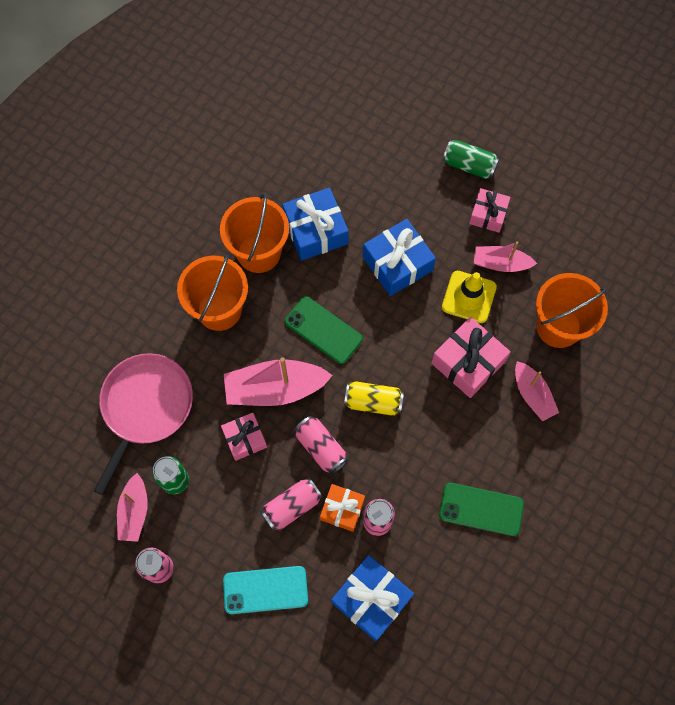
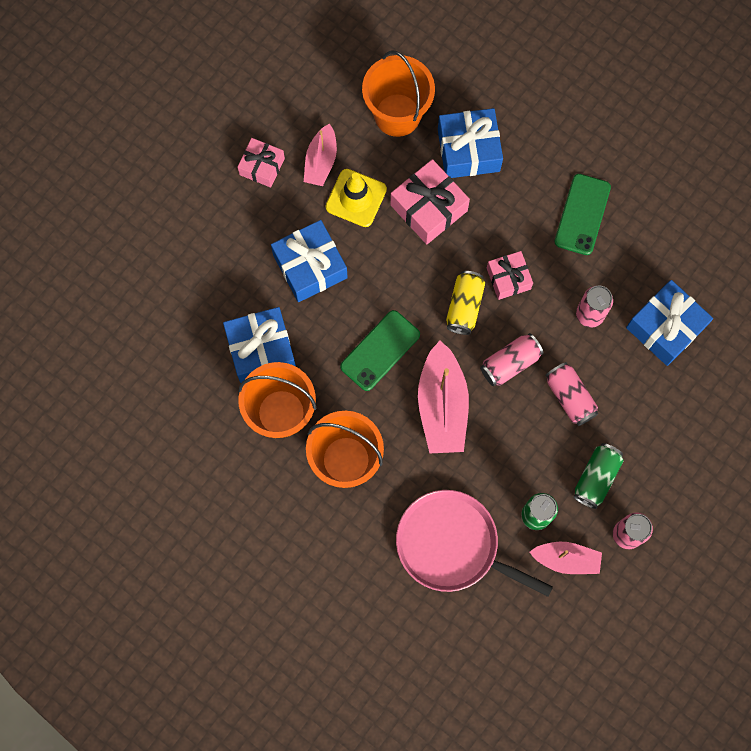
camera: 85 degrees left, 5 degrees up
(245, 439) = (495, 440): pink gift -> pink gift (508, 278)
(265, 590) = (652, 429): turquoise phone -> none
(342, 509) = (575, 347): orange gift -> none
(469, 165) = (199, 178): green can -> green can (596, 478)
(532, 395) = (468, 150): pink boat -> blue gift

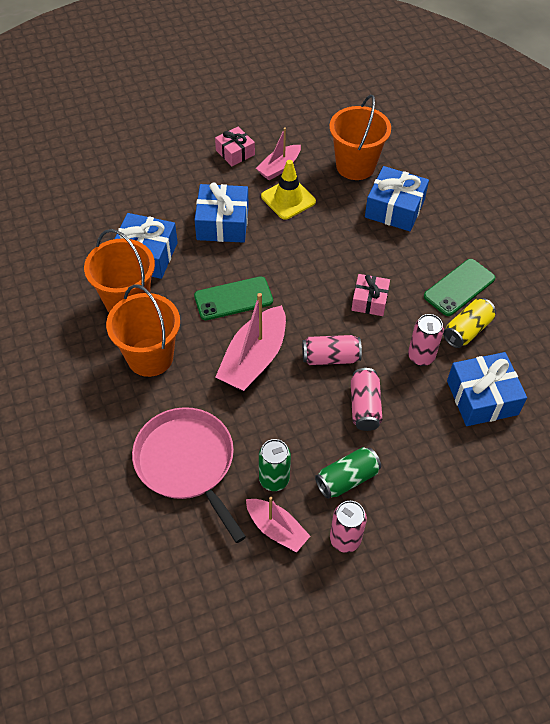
camera: 30 degrees right, 20 degrees down
(428, 208) = (338, 229): pink gift -> none
(464, 306) = (321, 302): yellow can -> yellow can (467, 330)

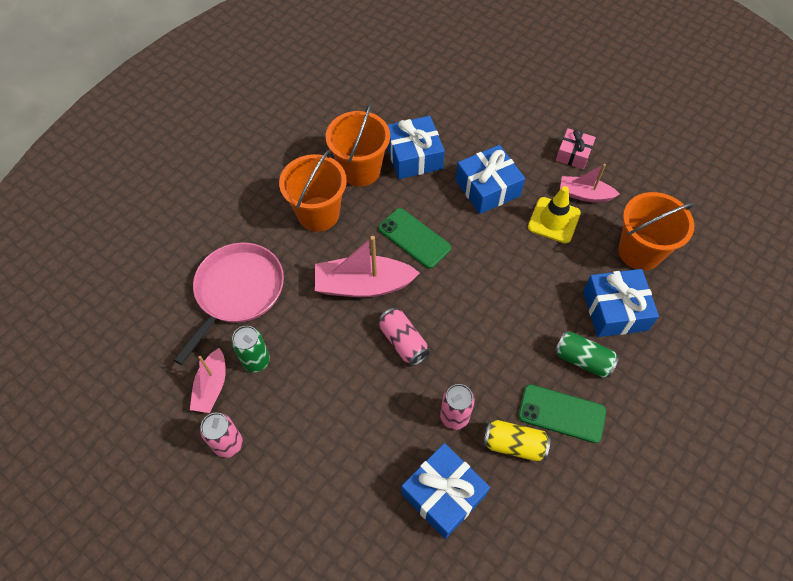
camera: 60 degrees right, 5 degrees up
(347, 479) = (287, 417): green can -> green can (582, 360)
(364, 406) = (369, 395): pink can -> none
(369, 301) = (487, 342): pink gift -> none

